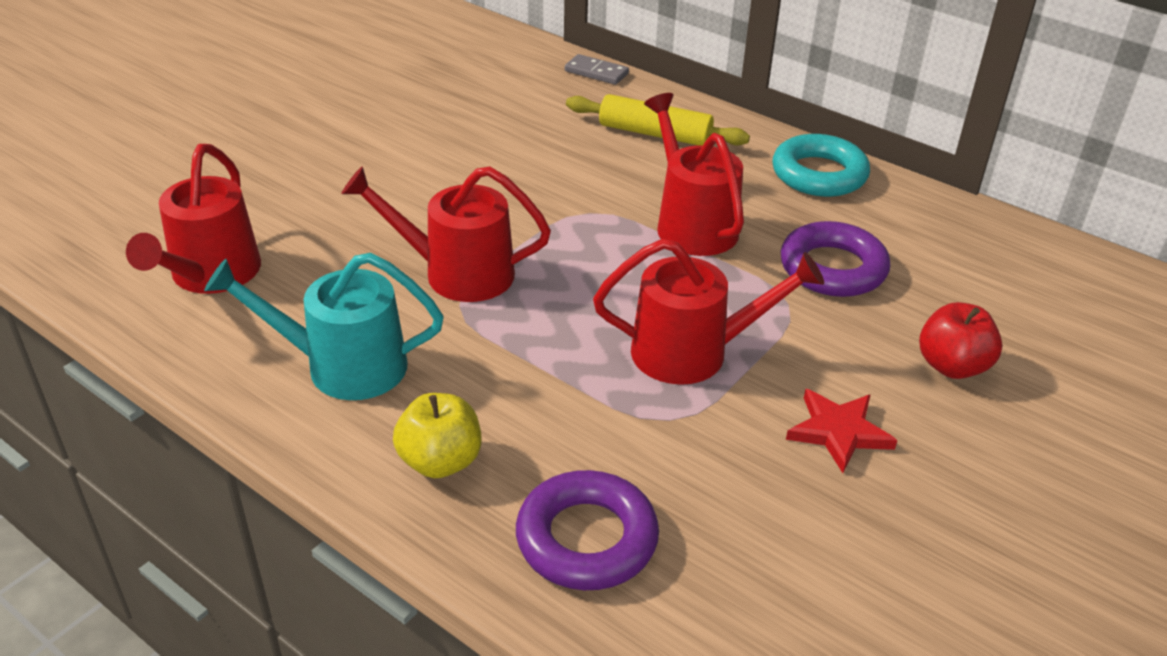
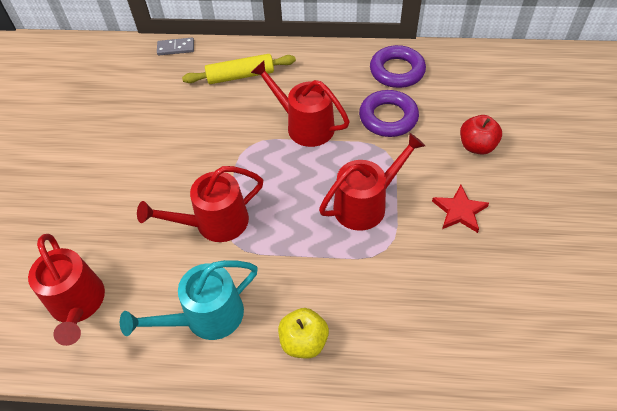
camera: 30 degrees left, 15 degrees up
(586, 539) = (403, 339): purple ring -> purple ring (397, 71)
(819, 174) = (339, 62): turquoise ring -> none

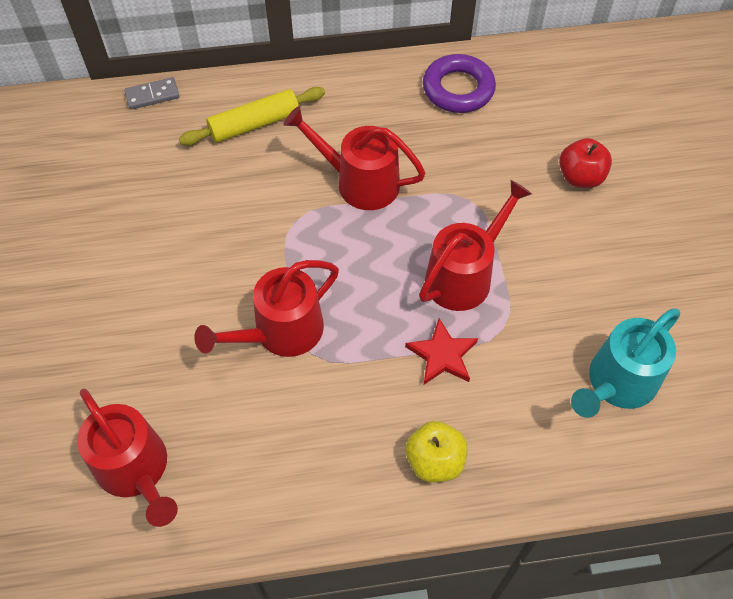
camera: 15 degrees left, 5 degrees up
(206, 317) = (307, 454): turquoise watering can -> turquoise watering can (617, 383)
(388, 117) = (463, 155): purple ring -> none
(459, 211) = (579, 265): red star -> red star (442, 355)

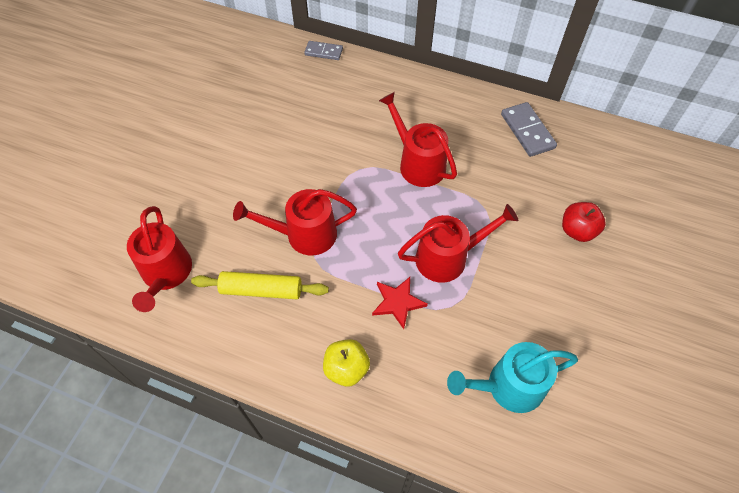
camera: 30 degrees right, 0 degrees up
(254, 124) = (374, 96): yellow rolling pin -> yellow rolling pin (261, 290)
(458, 89) = (527, 131): purple ring -> grey domino

